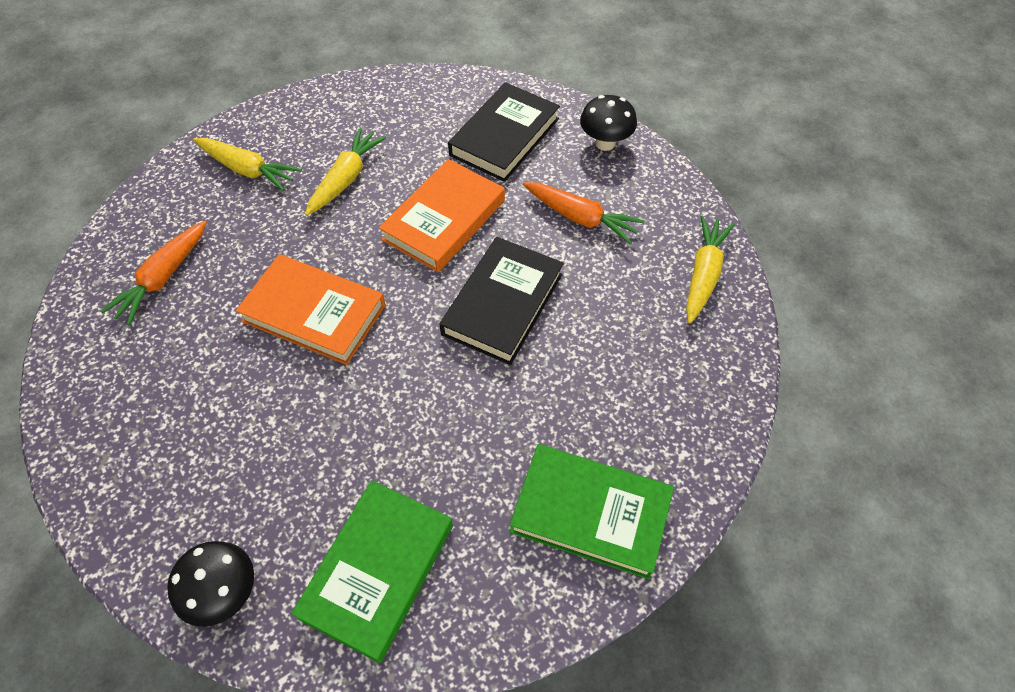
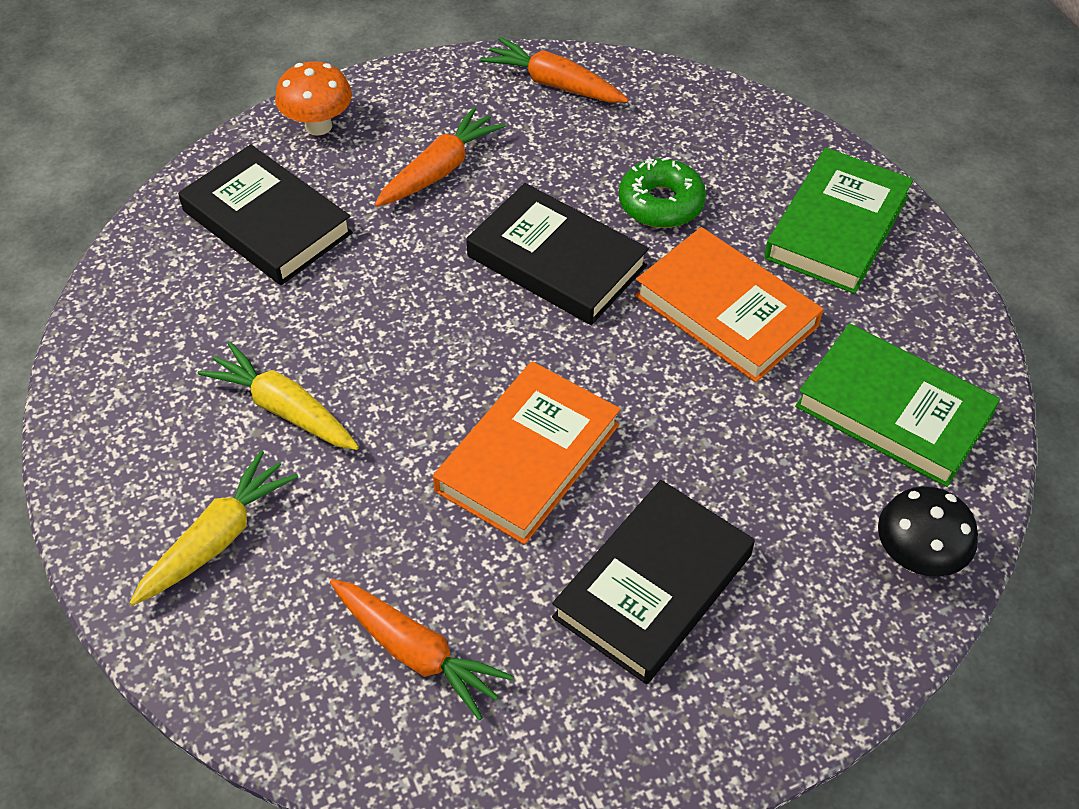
camera: 80 degrees left, 5 degrees down
(206, 403) = (653, 586): none -> black book
(444, 220) = (401, 303): orange book -> orange book (726, 311)
(583, 367) = (661, 203): none -> green donut
(605, 143) = (318, 126): black mushroom -> orange mushroom
(703, 274) = (554, 84): yellow carrot -> orange carrot

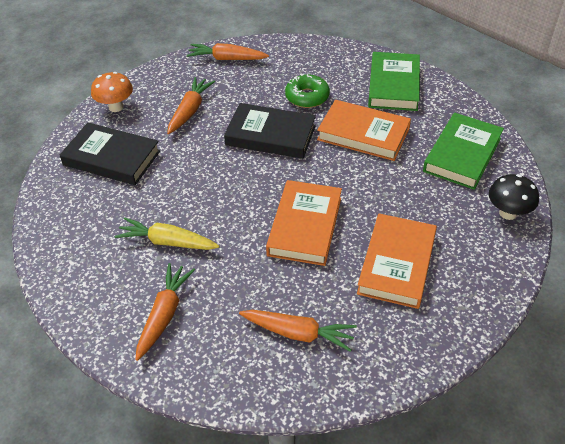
camera: 20 degrees left, 5 degrees down
(217, 539) = (164, 314): yellow carrot -> orange carrot
(653, 586) = (396, 264): black book -> orange book
(893, 411) = (462, 154): green book -> green book turned 75 degrees counterclockwise

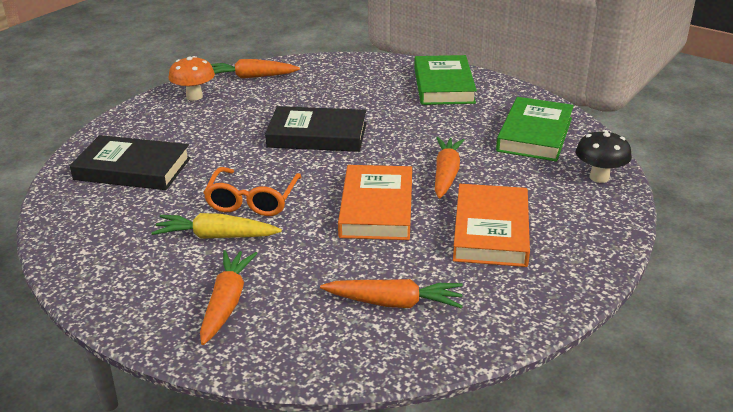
camera: 10 degrees left, 15 degrees down
(116, 107) = (129, 125): orange mushroom -> orange mushroom (194, 96)
(190, 111) = (218, 122): orange carrot -> orange carrot (446, 174)
(203, 205) = (252, 201): none -> orange glasses
(307, 97) = (350, 101): green donut -> none
(363, 134) = (421, 126): orange book -> none

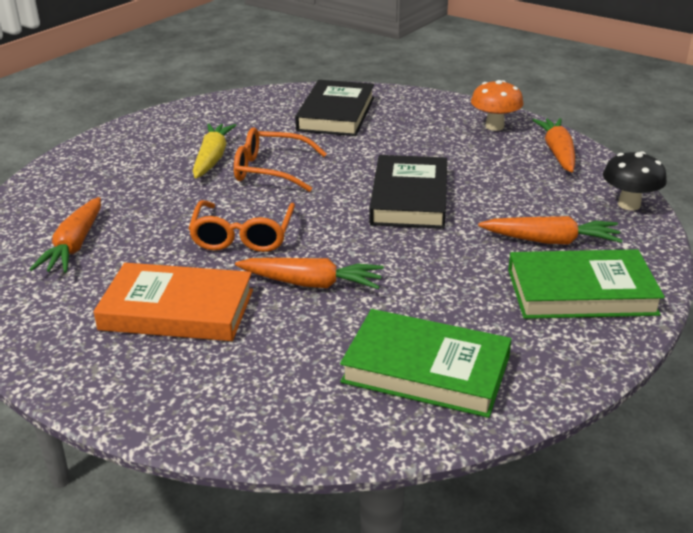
camera: 90 degrees right, 0 degrees up
(226, 303) = (113, 169): orange carrot -> orange carrot (550, 241)
(377, 208) = (243, 236): orange book -> orange glasses
(599, 177) = (289, 421): black mushroom -> black mushroom (629, 204)

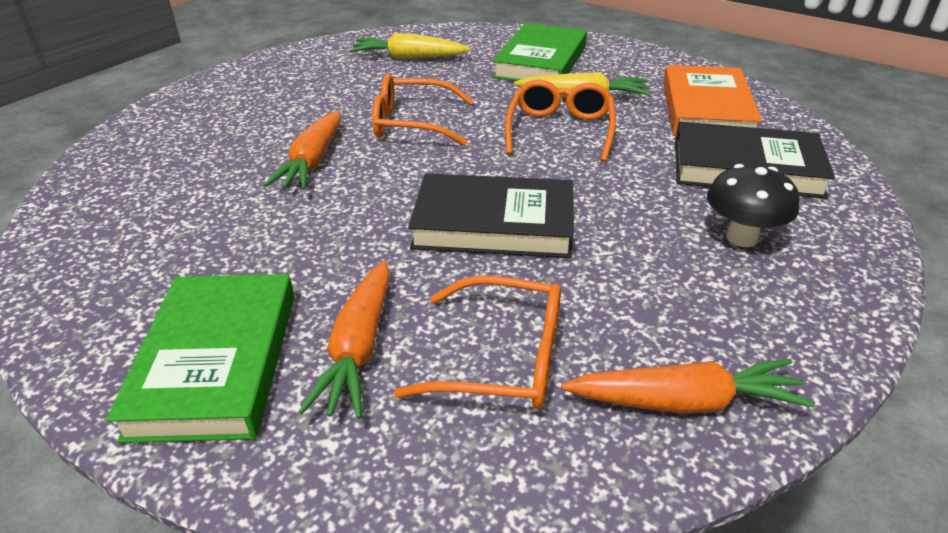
camera: 90 degrees right, 5 degrees up
(75, 245) = (409, 58): orange carrot -> yellow carrot
(177, 309) = (295, 104): orange book -> orange book (706, 110)
(426, 369) = (135, 225): green book -> green book (541, 62)
(494, 126) = (775, 325): orange mushroom -> none
(543, 196) = (503, 359): none -> orange glasses
(629, 204) = (471, 479): black mushroom -> black mushroom (741, 238)

